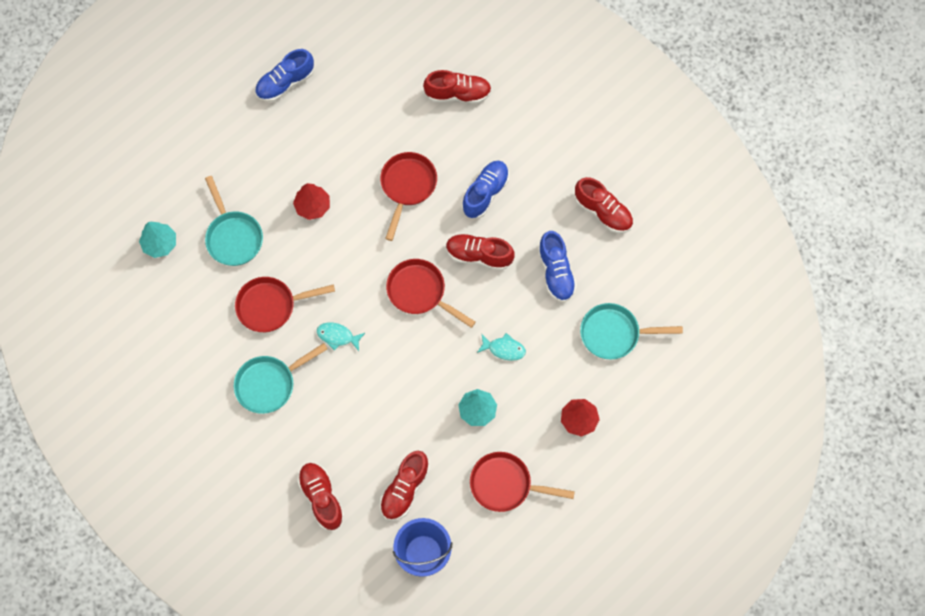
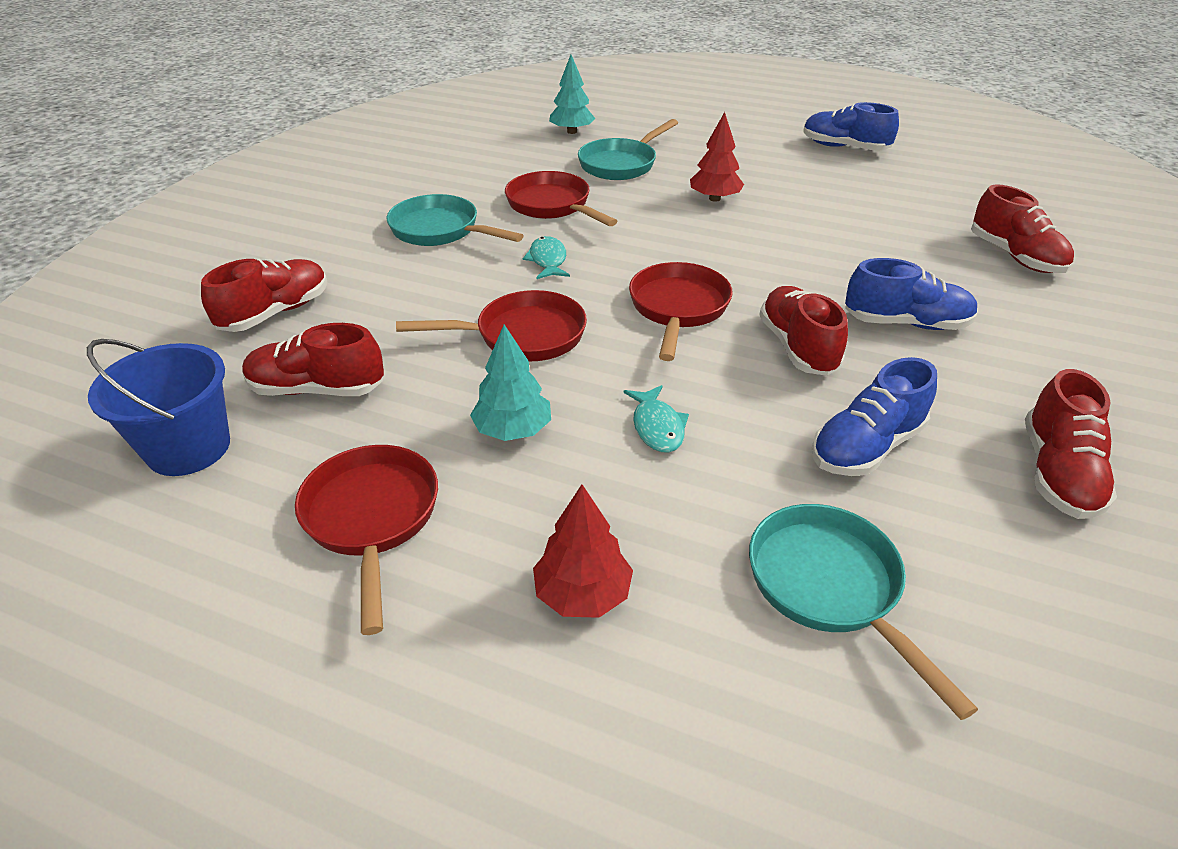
camera: 65 degrees right, 30 degrees down
(407, 187) = (825, 255): red pan -> red pan (522, 336)

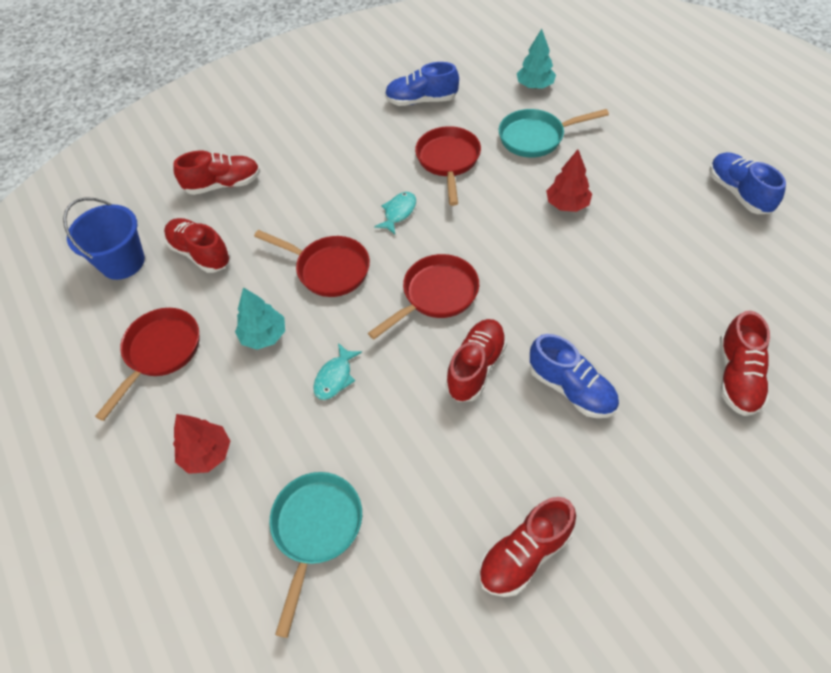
camera: 40 degrees right, 15 degrees up
(440, 230) = (360, 154): turquoise pan -> none
(866, 447) = (432, 462): blue shoe -> blue shoe (421, 100)

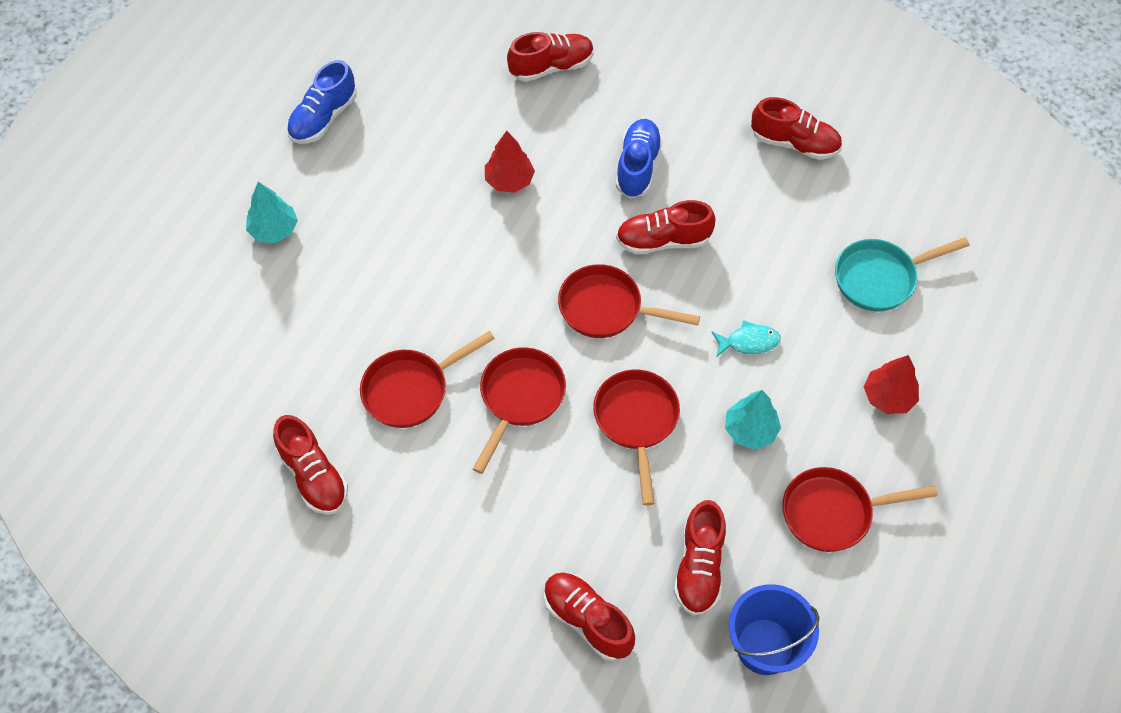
camera: 125 degrees left, 5 degrees up
(398, 212) = (519, 398): turquoise fish -> red pan
(421, 100) = (313, 475): blue shoe -> red shoe
(535, 86) = (224, 360): turquoise tree -> turquoise tree (274, 230)
(536, 137) = (324, 319): turquoise pan -> none
(567, 204) = (418, 249): red tree -> red tree (509, 180)

